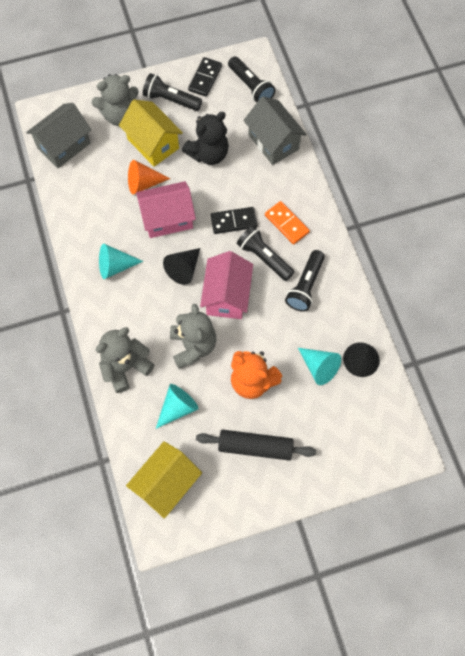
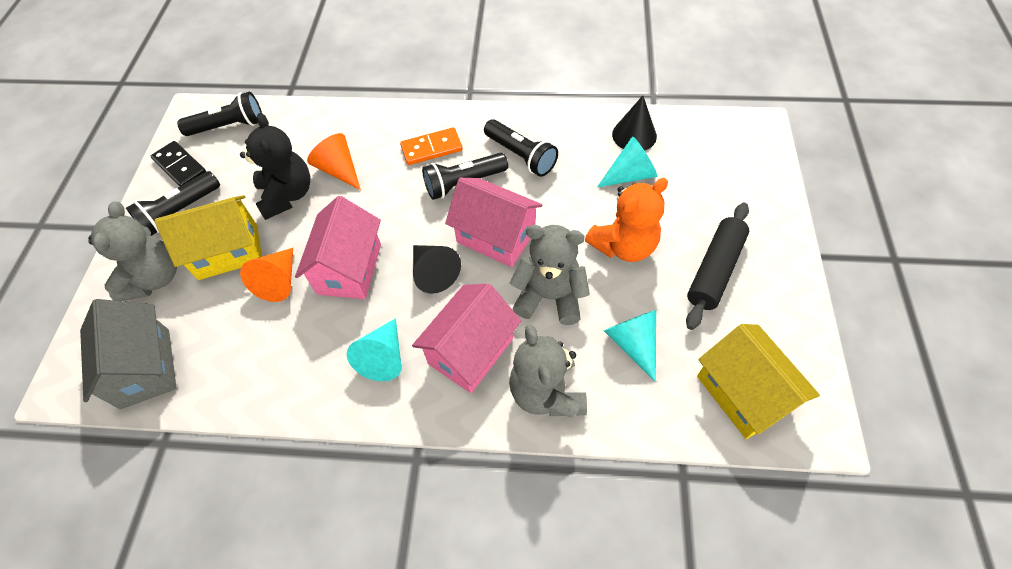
camera: 65 degrees left, 10 degrees down
(137, 313) = (471, 351): none -> pink house
(233, 221) = (397, 198): black domino -> none
(242, 174) = (339, 170): none -> orange cone
(273, 142) = (318, 128): grey house -> none

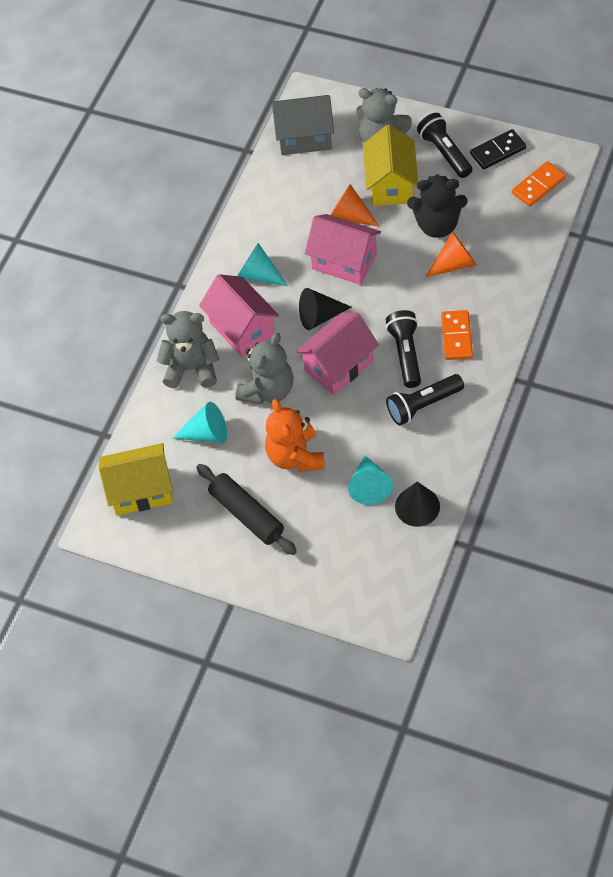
camera: 110 degrees right, 0 degrees up
(229, 126) = (538, 185): black flashlight -> orange domino

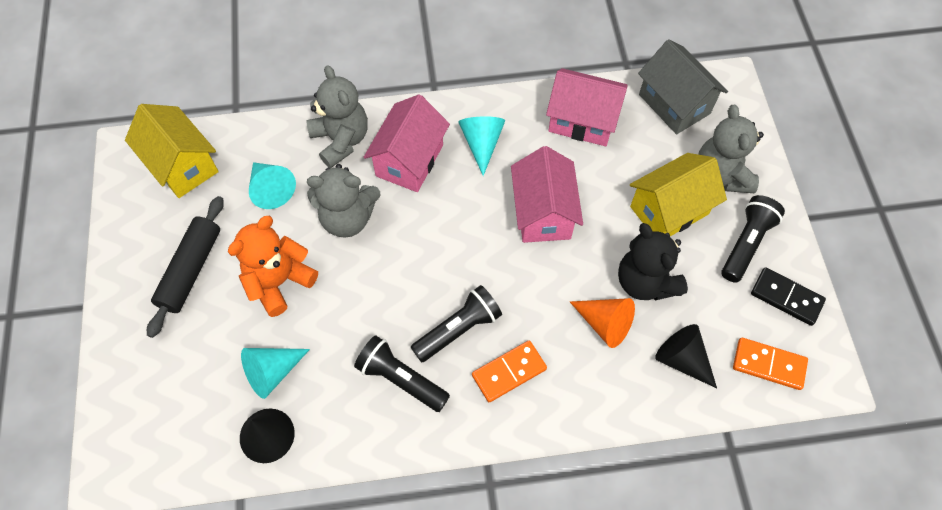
camera: 55 degrees right, 5 degrees up
(319, 316) = (461, 223): black cone -> black cone (682, 359)
(338, 366) = (409, 270): pink house -> pink house (582, 121)
(350, 216) = (603, 191): orange cone -> none

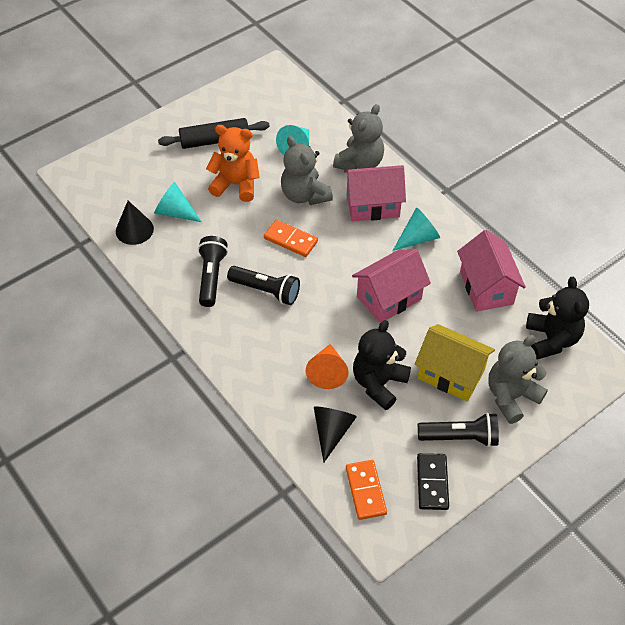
camera: 60 degrees right, 10 degrees down
(182, 165) = (281, 99): yellow house -> none
(509, 372) = (254, 332): orange domino -> orange domino (290, 240)
(674, 104) = (551, 339): grey house -> black teddy bear

